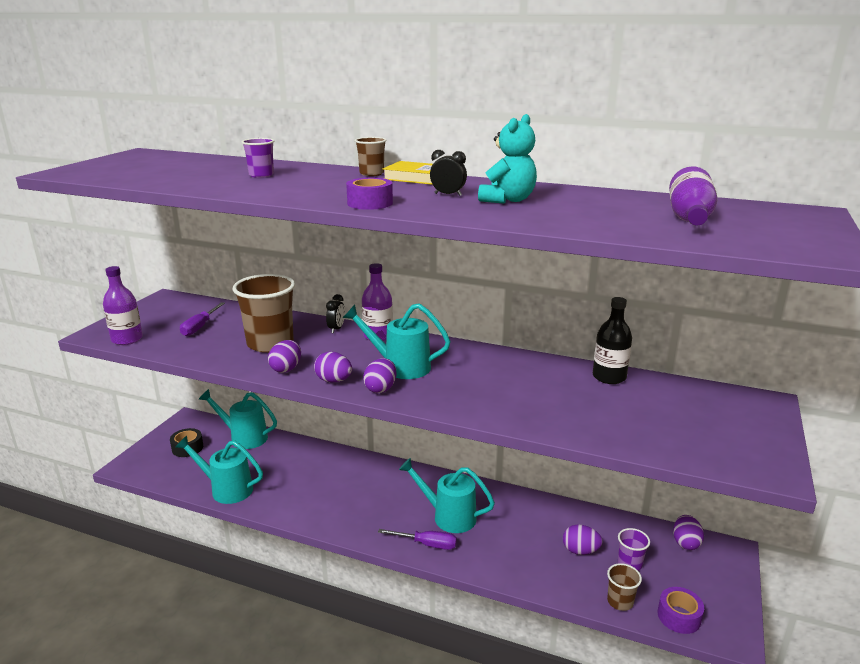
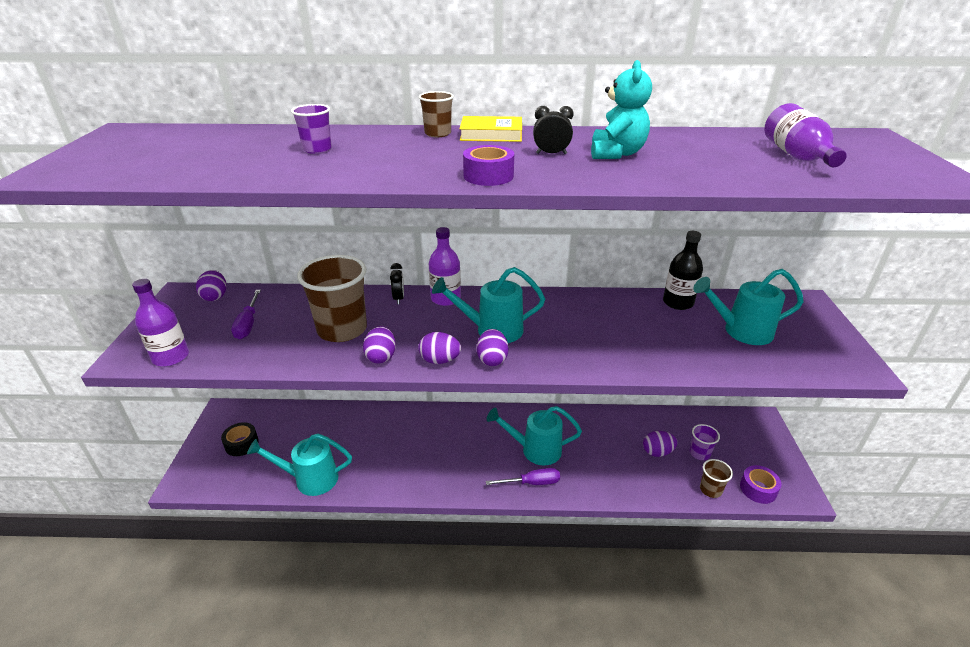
camera: 20 degrees left, 10 degrees up
(244, 437) = (296, 417): turquoise watering can -> turquoise watering can (740, 331)
(685, 543) = (729, 422): purple egg -> purple egg (215, 297)

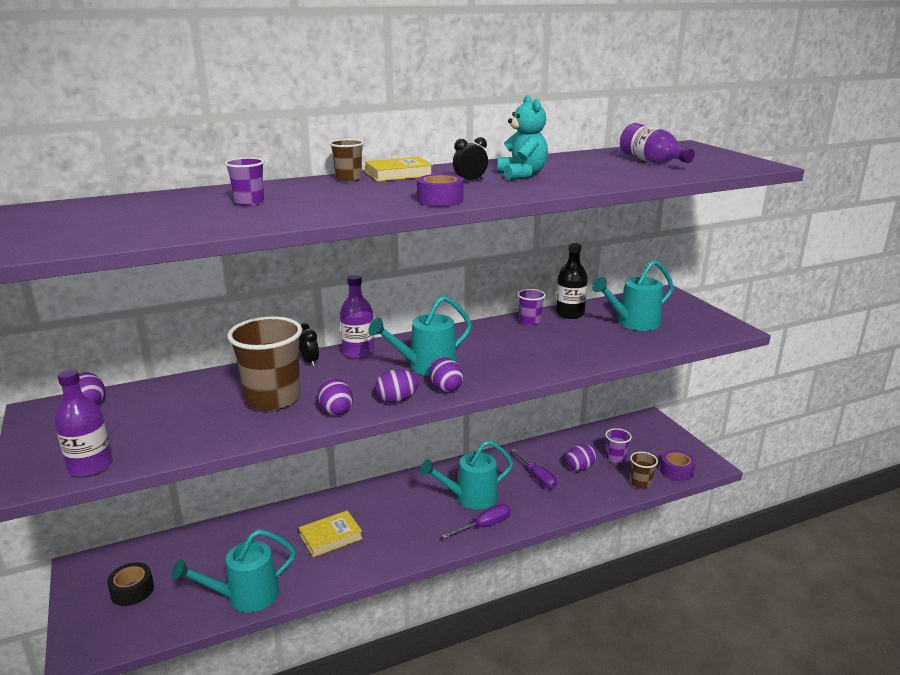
camera: 25 degrees left, 10 degrees down
(248, 324) = (158, 418): purple screwdriver -> purple screwdriver (537, 477)
(401, 448) = (331, 537): none -> yellow book
(629, 302) = (530, 321): none -> purple cup

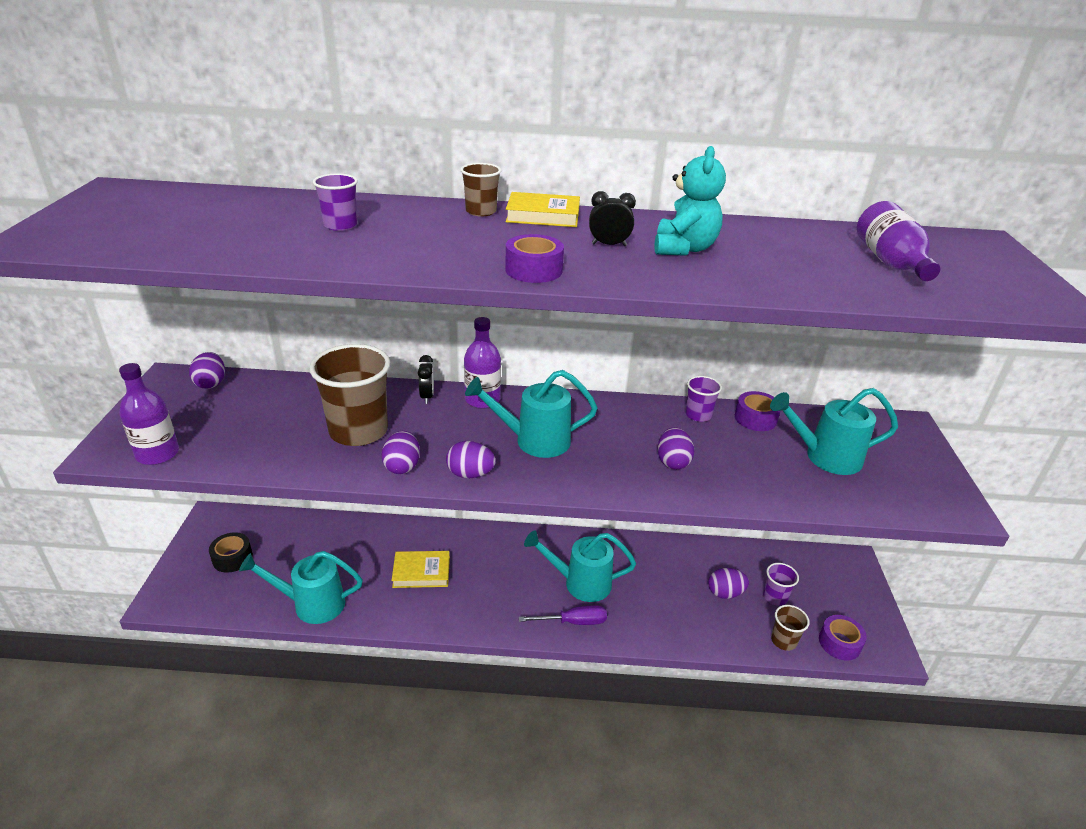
camera: 25 degrees right, 10 degrees up
(445, 388) = (531, 476): purple egg -> purple egg (672, 462)
(537, 477) = (668, 586): purple screwdriver -> none
(570, 314) = (755, 418): black bottle -> purple tape

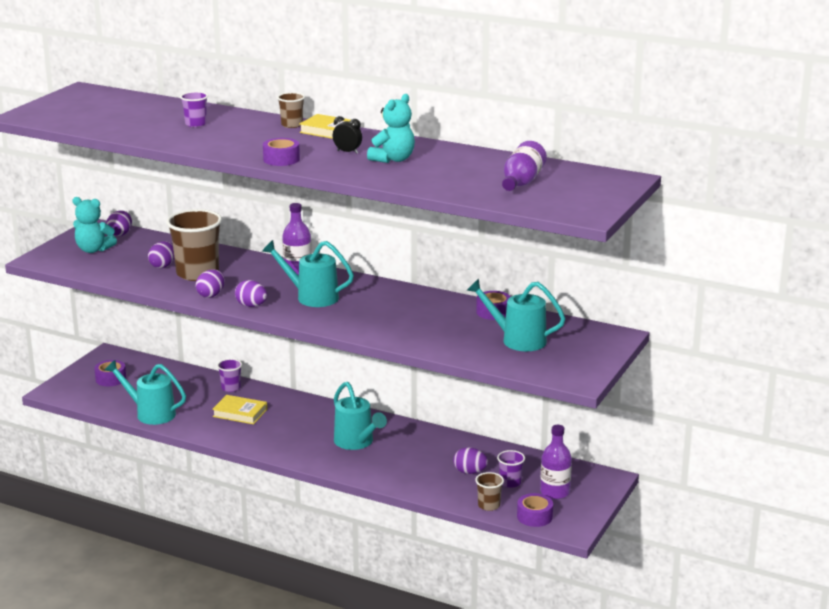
camera: 25 degrees right, 10 degrees down
(157, 454) = (67, 265): purple bottle -> purple bottle (555, 492)
(185, 417) = (93, 250): none -> turquoise teddy bear
(232, 558) = (111, 379): black tape -> purple tape
(427, 397) = (260, 263): black clock -> none
(573, 622) = (332, 461): purple screwdriver -> none
(580, 583) = (356, 443): turquoise watering can -> turquoise watering can turned 150 degrees counterclockwise
(672, 462) = (397, 323): purple egg -> purple egg (163, 266)
(698, 415) = (450, 303): purple cup -> purple cup (231, 388)

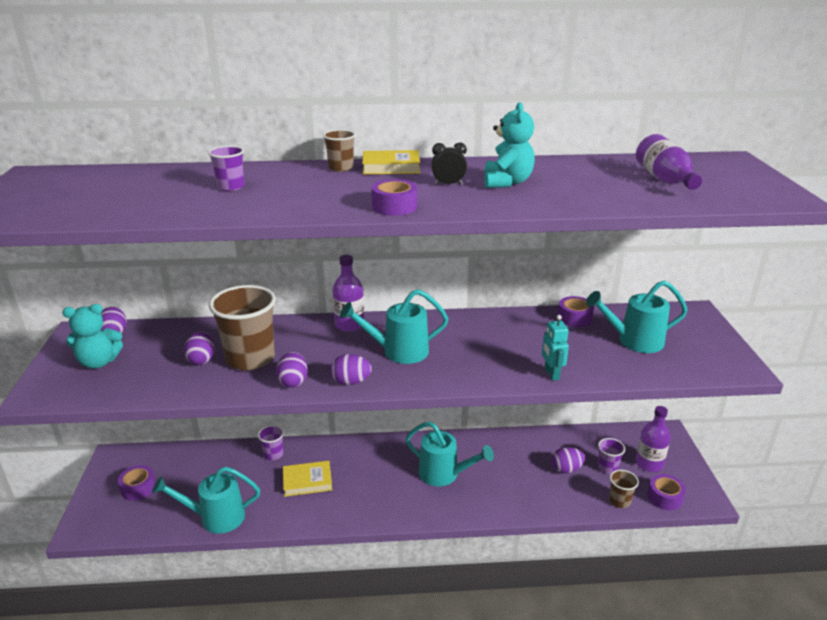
camera: 30 degrees left, 5 degrees up
(410, 341) = (551, 374): none -> turquoise robot

